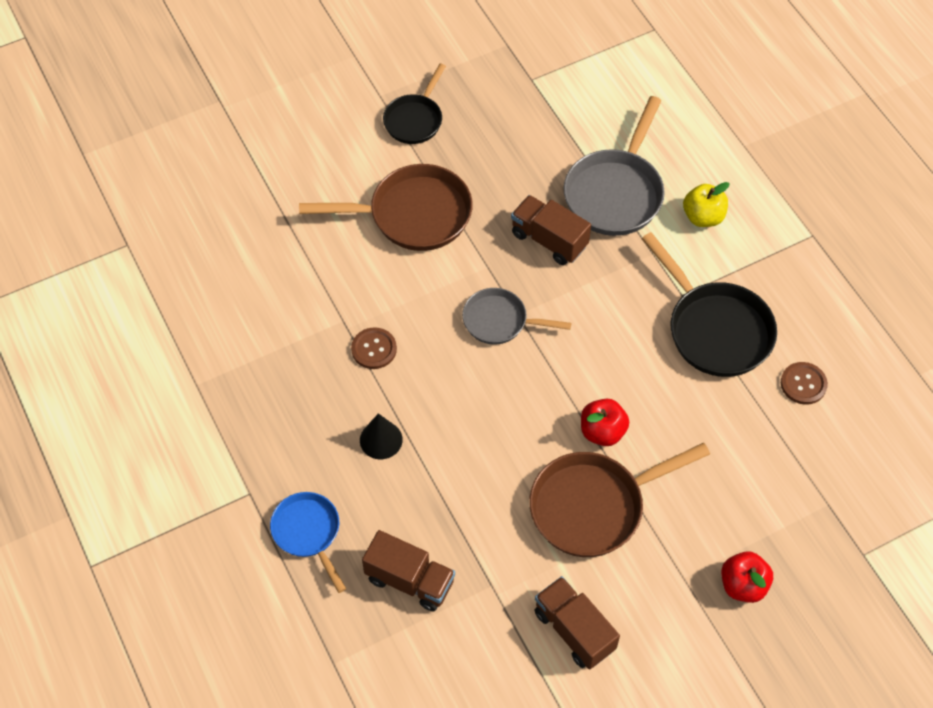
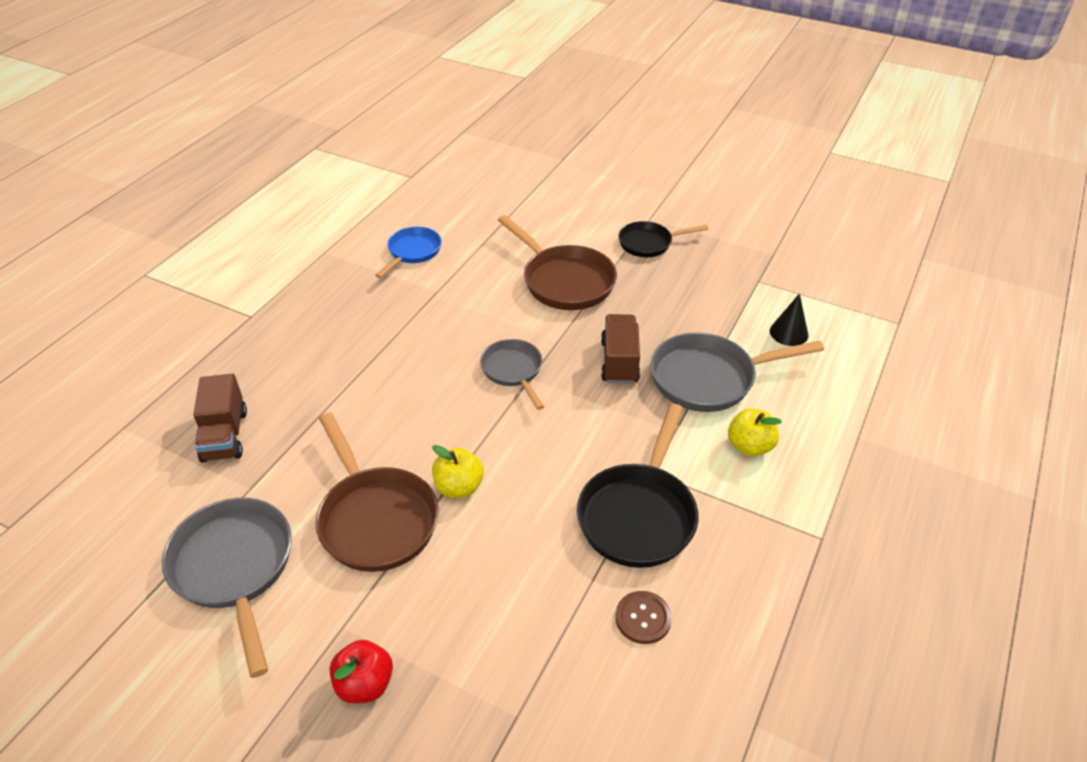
camera: 55 degrees right, 15 degrees down
(308, 533) = (235, 360): blue pan -> blue pan (412, 252)
(374, 349) = (425, 317): brown button -> none
(381, 440) = (346, 359): black cone -> black cone (789, 333)
(574, 630) = (234, 568): brown truck -> grey pan
(593, 506) = (376, 519): brown pan -> brown pan turned 150 degrees counterclockwise
(602, 432) = (459, 487): red apple -> yellow apple

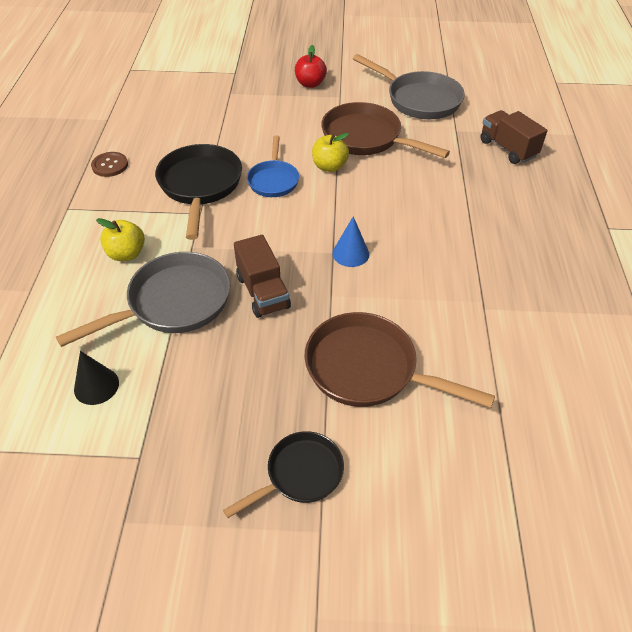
camera: 155 degrees right, 5 degrees up
(412, 252) = (556, 348): blue pan -> blue pan (273, 180)
(513, 371) = (350, 253): grey pan -> blue cone
(643, 618) = (179, 140): brown button -> brown button (110, 165)

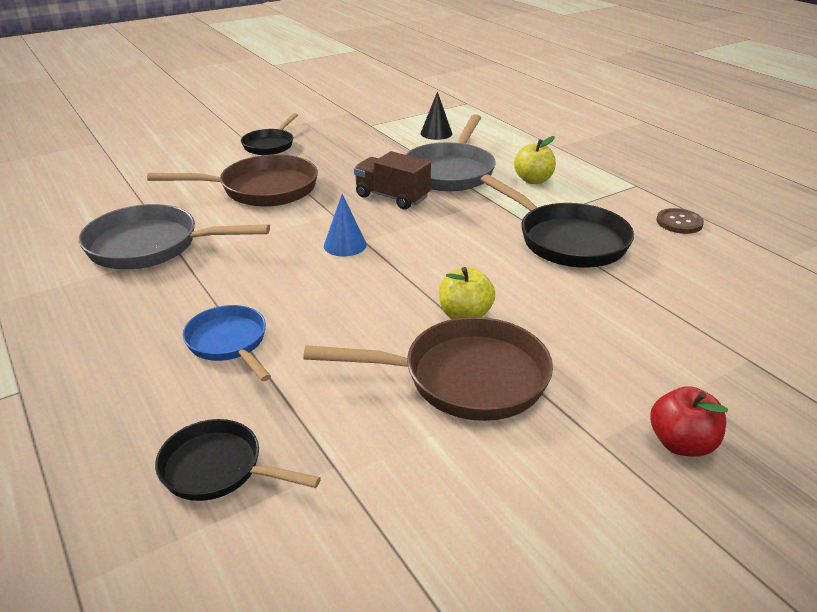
camera: 145 degrees right, 15 degrees down
(273, 180) = (505, 274): blue pan -> blue pan (229, 343)
(419, 100) = (458, 512): grey pan -> grey pan (151, 246)
(507, 149) = (218, 468): brown truck -> black pan

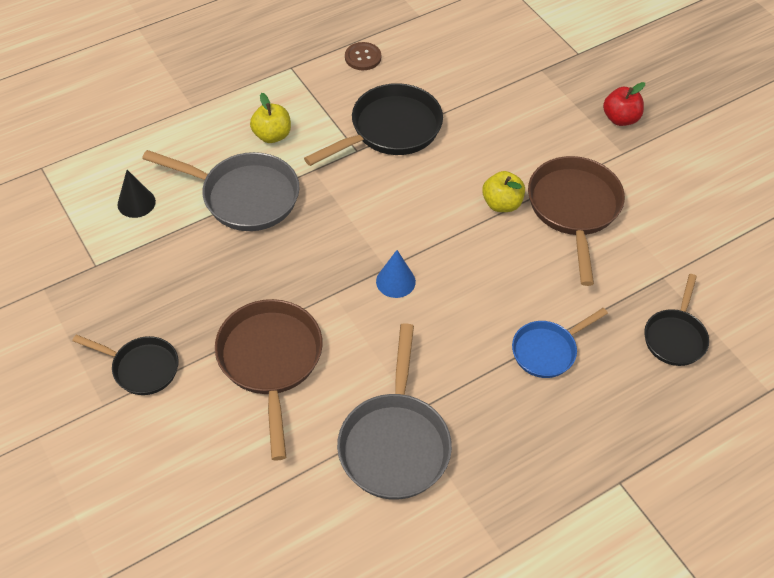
camera: 90 degrees left, 20 degrees up
(392, 197) = (300, 246): brown truck -> none

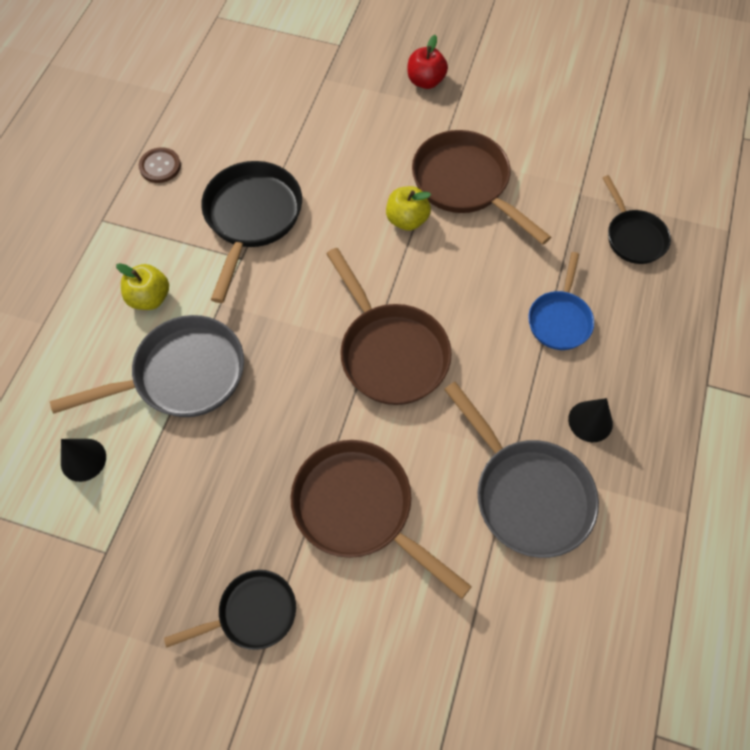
camera: 40 degrees left, 10 degrees up
(395, 281) = (390, 352): blue cone -> brown pan
(495, 434) = (590, 421): none -> black cone

